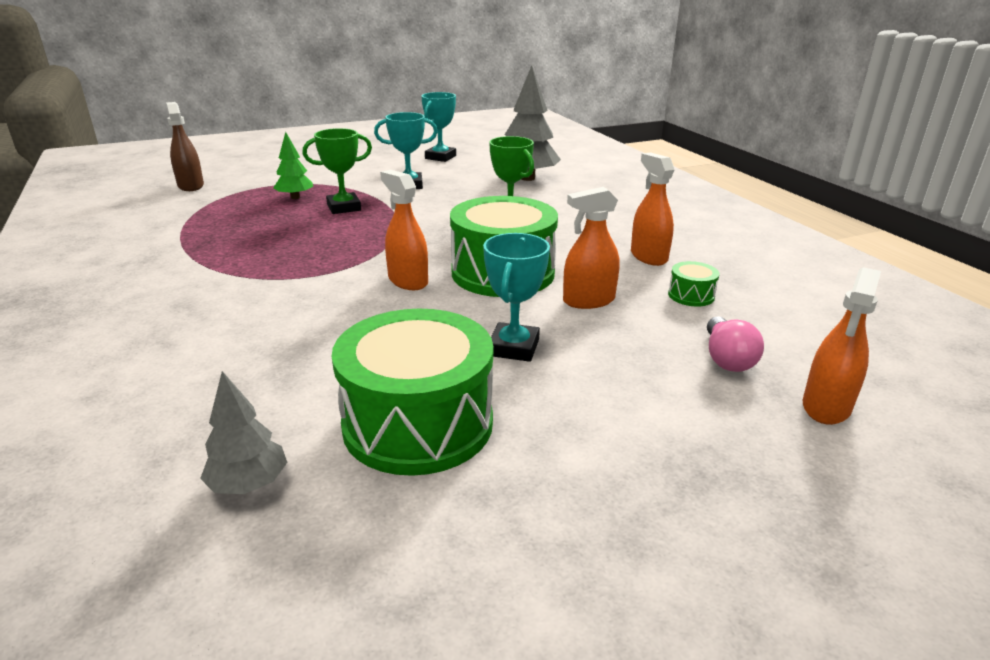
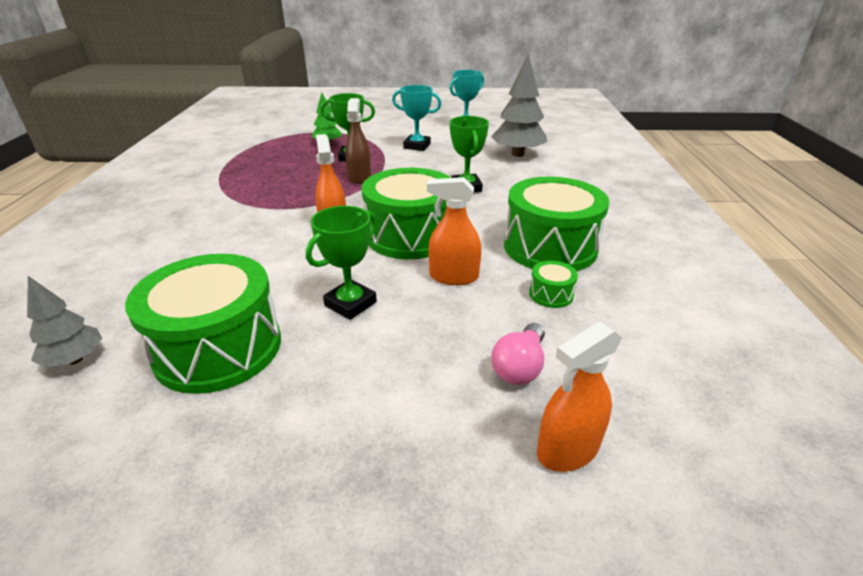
camera: 25 degrees right, 5 degrees up
(191, 186) = (272, 124): brown spray bottle -> brown spray bottle (359, 177)
(513, 347) = (350, 304): turquoise trophy -> green trophy
(648, 257) = (550, 247): orange spray bottle -> green drum

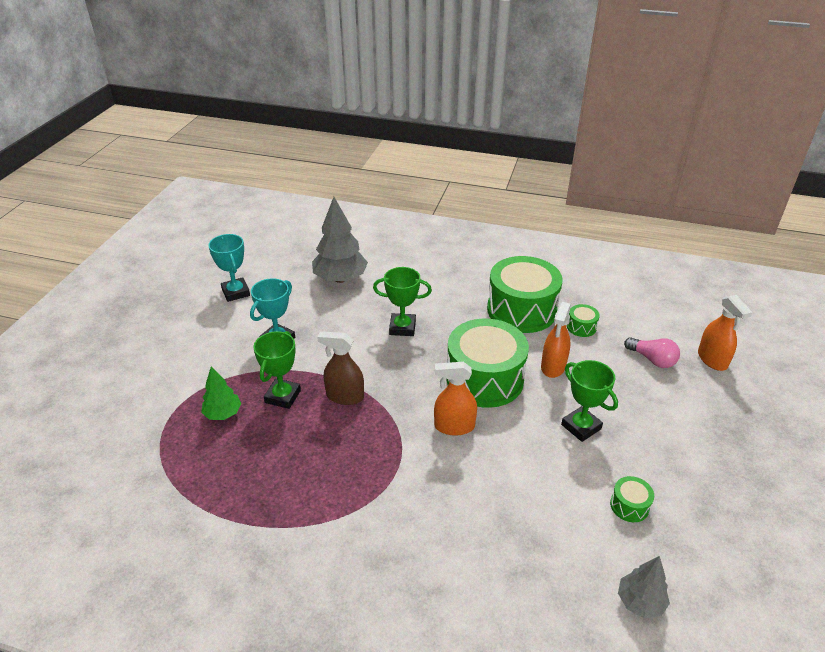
camera: 75 degrees left, 5 degrees up
(218, 348) = (629, 506): green drum -> green drum, size x0.41

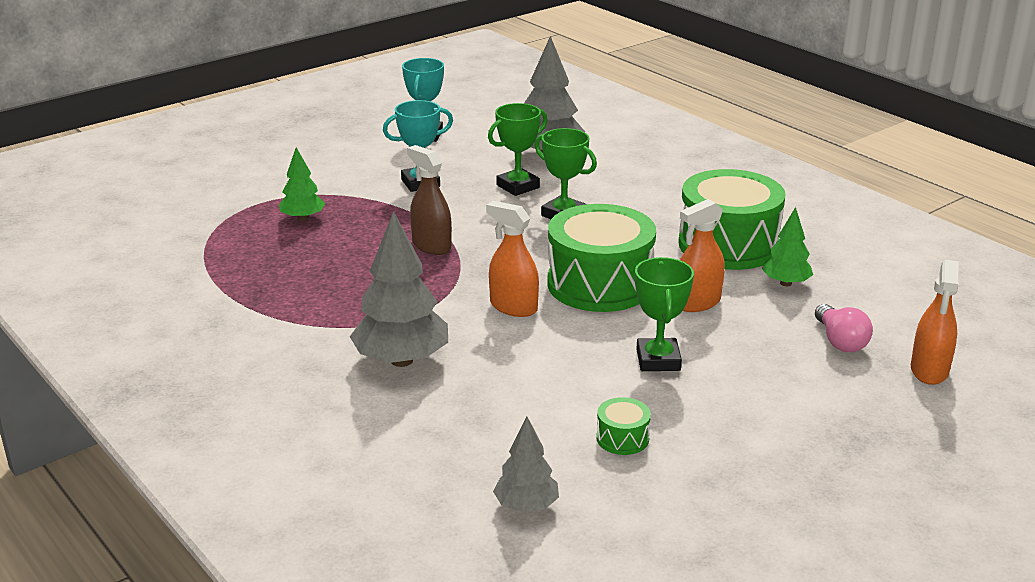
camera: 35 degrees right, 10 degrees down
(283, 396) = (372, 225): green trophy -> green trophy (518, 186)
(433, 517) = (401, 360): none -> grey tree
(581, 327) = (786, 283): green drum -> green tree

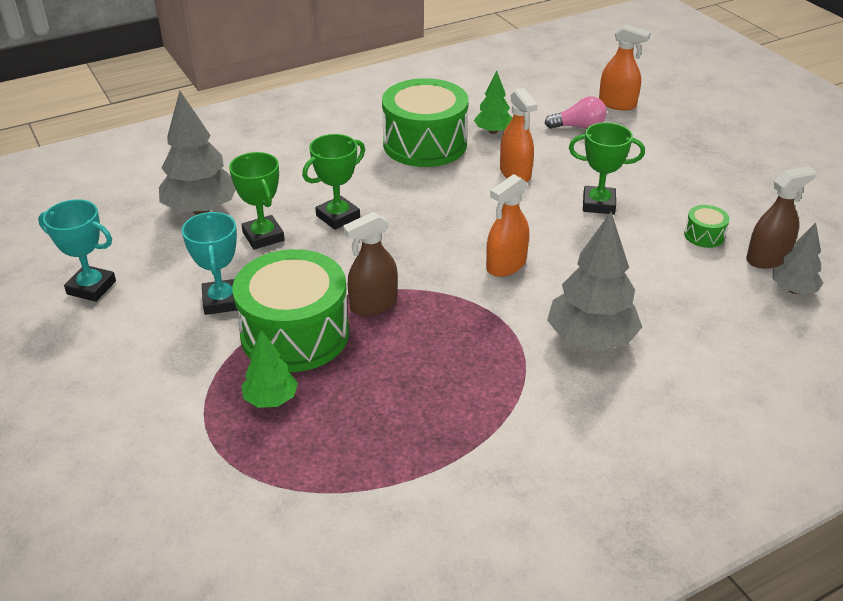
camera: 80 degrees left, 10 degrees up
(589, 488) = (767, 259): none -> brown spray bottle
(599, 284) = (475, 214): green drum -> green drum (295, 334)

